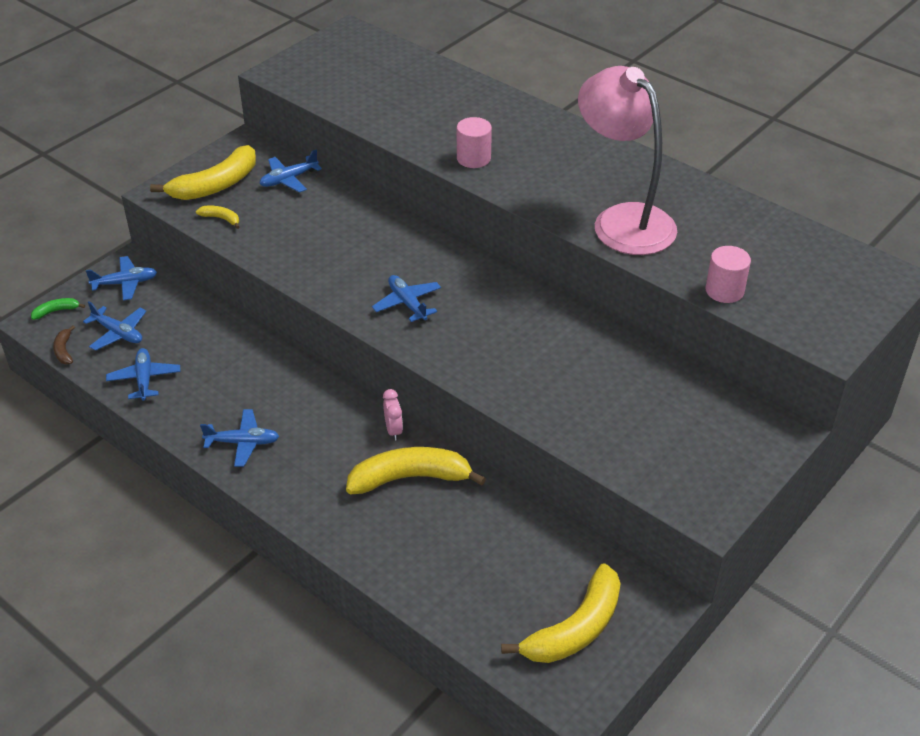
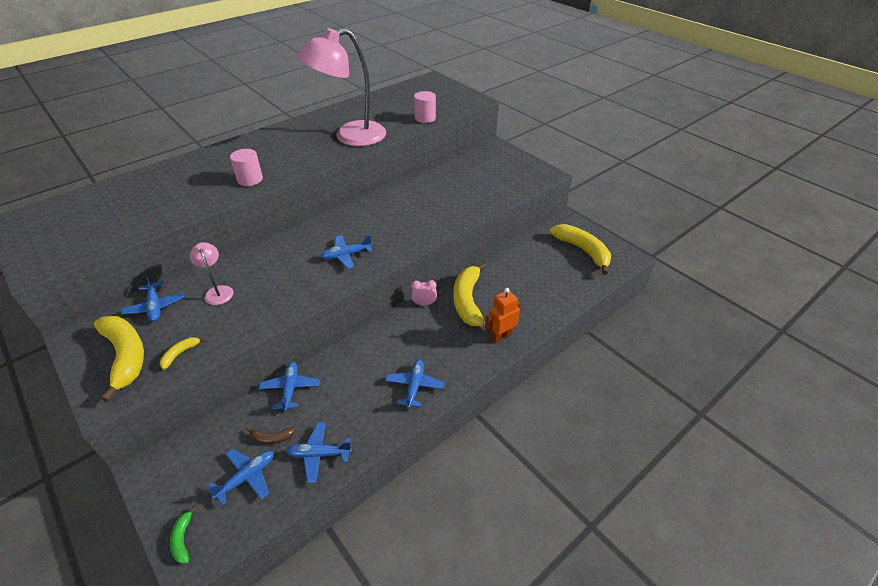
camera: 80 degrees left, 0 degrees up
(64, 350) = (249, 528): brown banana -> brown banana (272, 438)
(125, 283) = (175, 472): blue plane -> blue plane (290, 389)
(320, 215) = (218, 291): none -> pink lamp
(341, 523) = (500, 336): none -> orange robot

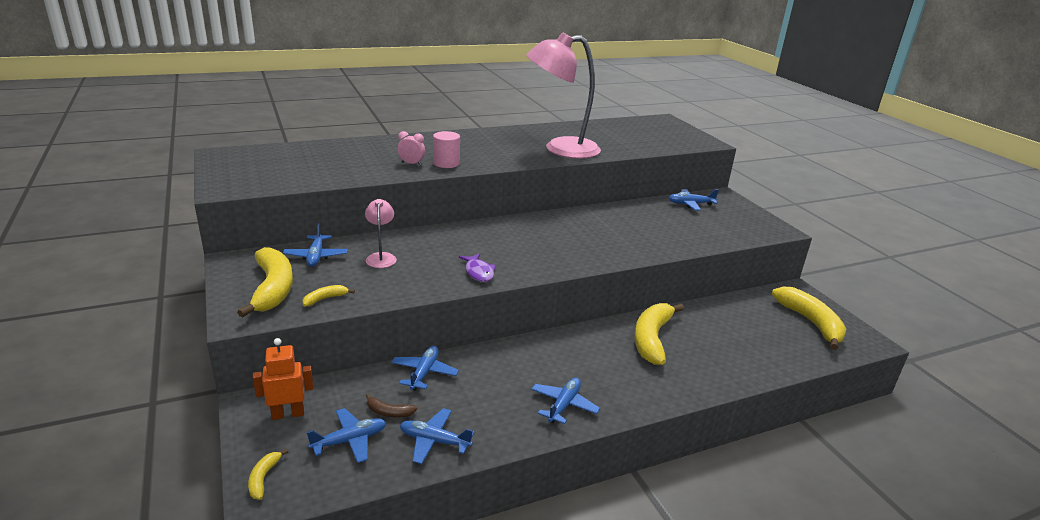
camera: 15 degrees right, 15 degrees down
(183, 539) = (263, 478): green banana -> yellow banana
(312, 285) = (478, 272): none -> purple fish
(346, 255) = (524, 255): blue plane -> blue plane (690, 204)
(424, 303) = (599, 331): pink clock -> pink clock (411, 164)
(425, 118) = (647, 148): pink cylinder -> none
(500, 336) = (683, 382): orange robot -> orange robot (288, 414)

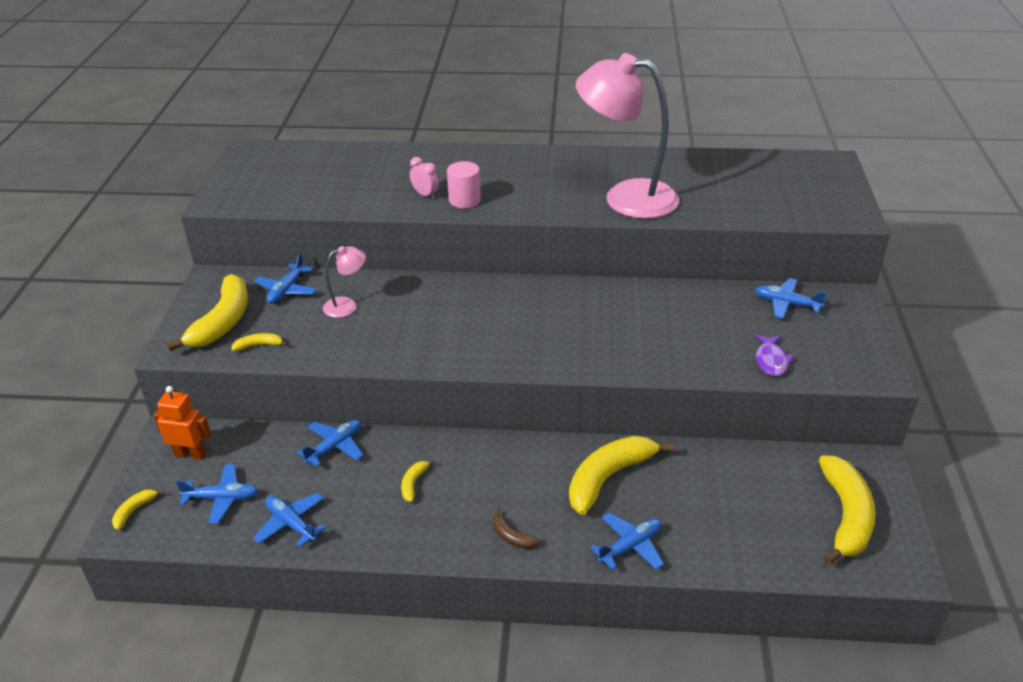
camera: 30 degrees right, 10 degrees up
(381, 257) = (347, 305): pink lamp -> pink lamp turned 45 degrees clockwise
(389, 412) = (273, 480): brown banana -> brown banana (512, 537)
(478, 272) = (430, 349): purple fish -> purple fish (771, 360)
(514, 381) = (413, 483): none -> yellow banana
(564, 405) = (441, 527): blue plane -> blue plane (630, 546)

